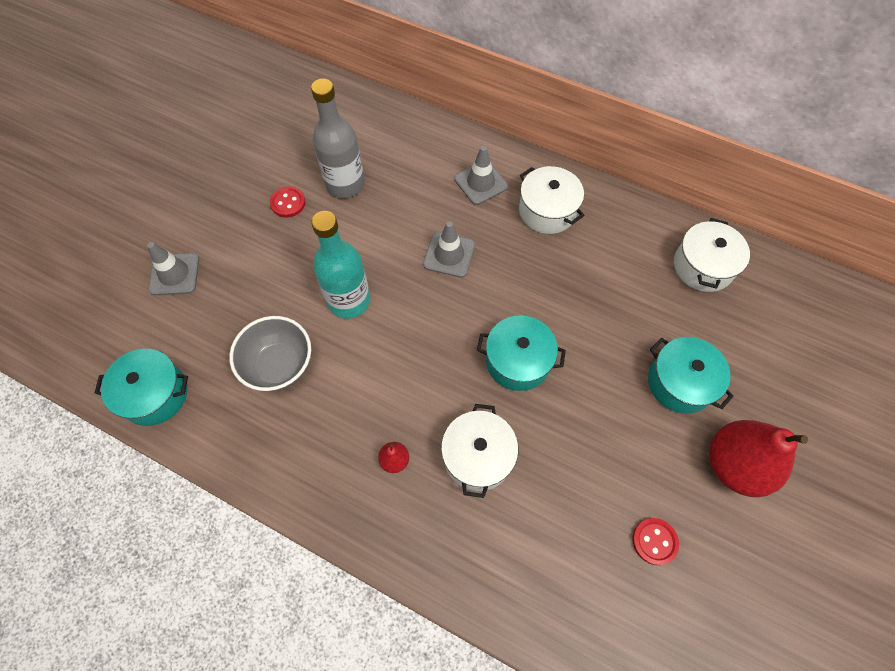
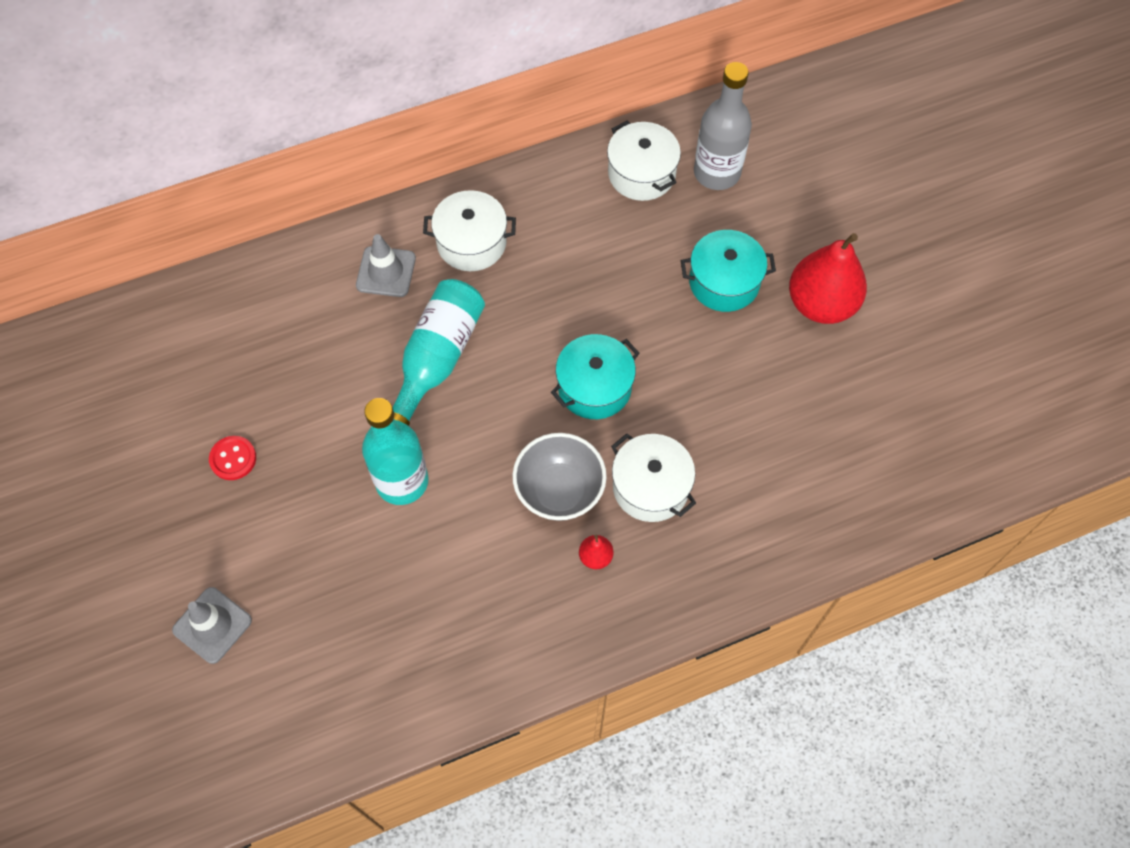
camera: 50 degrees left, 0 degrees up
(155, 394) = (338, 729): turquoise pot -> none
(279, 365) = (413, 591): grey bowl -> grey bowl (559, 491)
(345, 184) = (265, 390): grey bottle -> grey bottle (717, 173)
(449, 255) = (437, 359): grey traffic cone -> turquoise bottle
(654, 541) = (829, 412): red button -> none

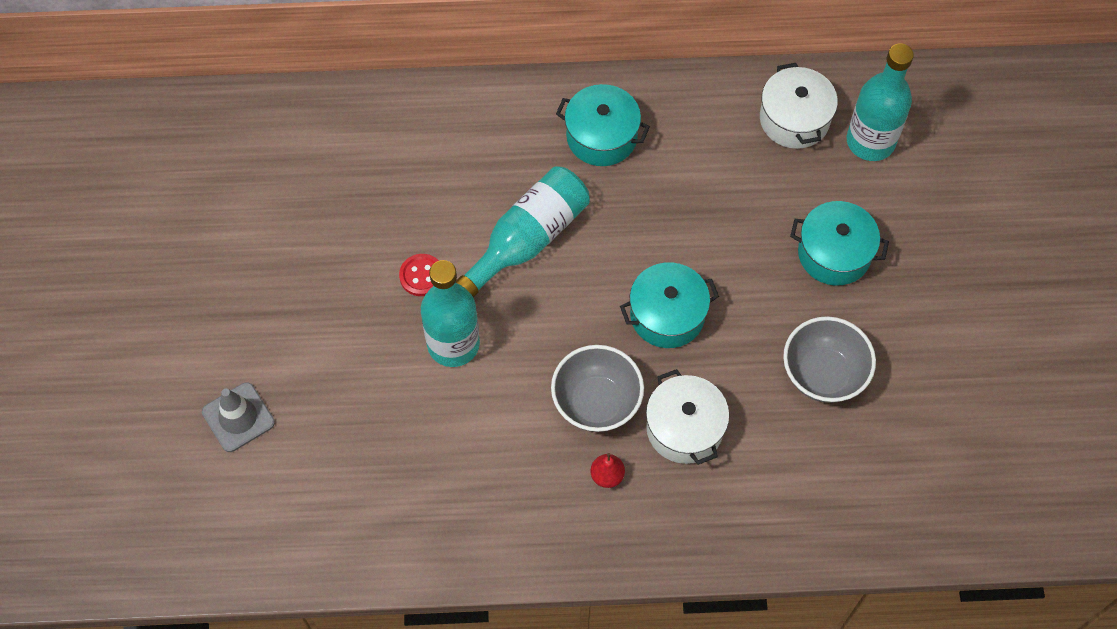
camera: 20 degrees right, 0 degrees up
(233, 459) = (308, 272): red button -> red button (421, 276)
(386, 272) = (510, 139): grey traffic cone -> none
(471, 243) = (601, 136): white pot -> turquoise pot
(717, 173) = (870, 141): grey bottle -> turquoise bottle
(757, 394) = (823, 374): none -> grey bowl
(821, 304) = (923, 306): red pear -> none

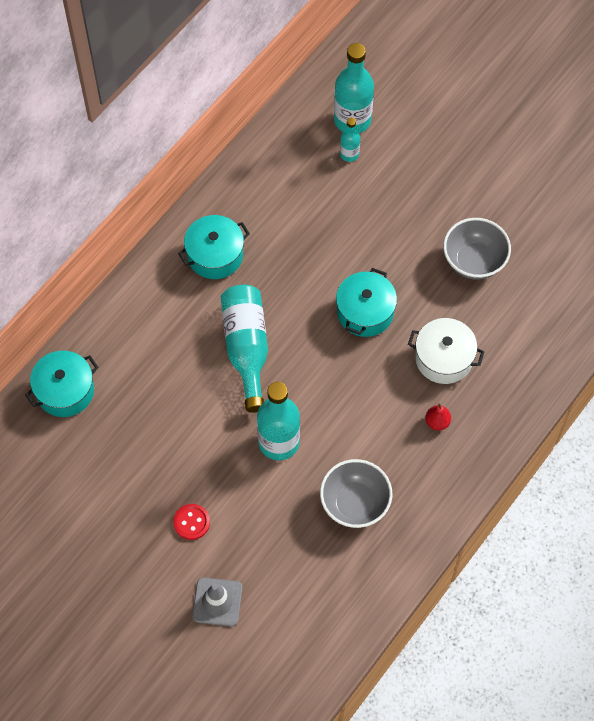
camera: 50 degrees left, 0 degrees up
(421, 276) = (216, 426): red button -> red button (191, 522)
(596, 402) = (386, 392): grey bowl -> grey bowl (355, 503)
(794, 119) = (301, 146): white pot -> none
(829, 168) = (349, 154): none -> turquoise bottle
(834, 253) = (405, 196): turquoise pot -> turquoise pot (65, 391)

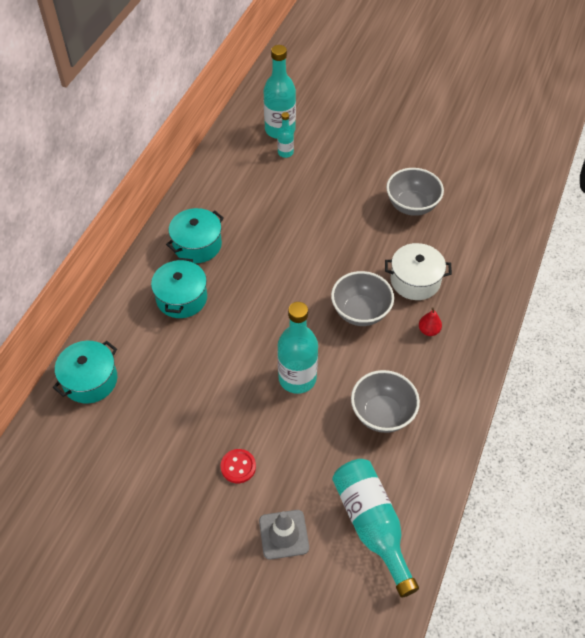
camera: 15 degrees left, 10 degrees down
(246, 348) = (245, 310): turquoise bottle -> turquoise bottle (371, 525)
(365, 312) = (337, 260): turquoise pot -> turquoise pot (181, 298)
(370, 382) = (360, 312): none -> grey bowl

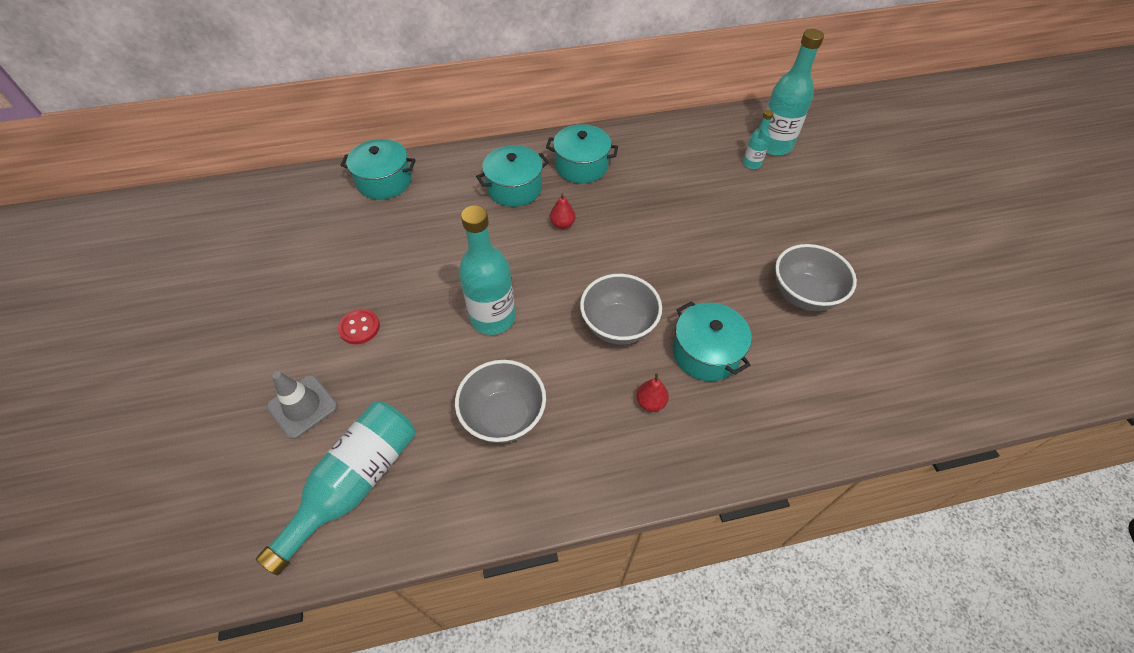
camera: 55 degrees right, 0 degrees up
(245, 290) = (562, 224): none -> red pear
(415, 280) = (706, 352): white pot -> turquoise pot

